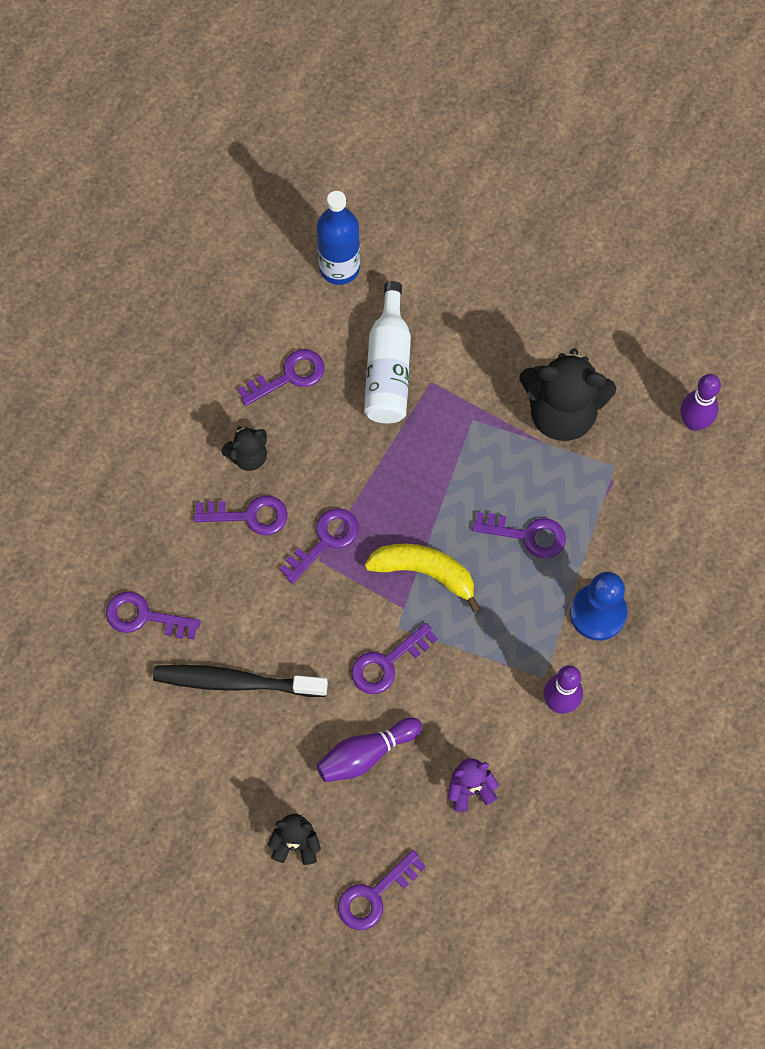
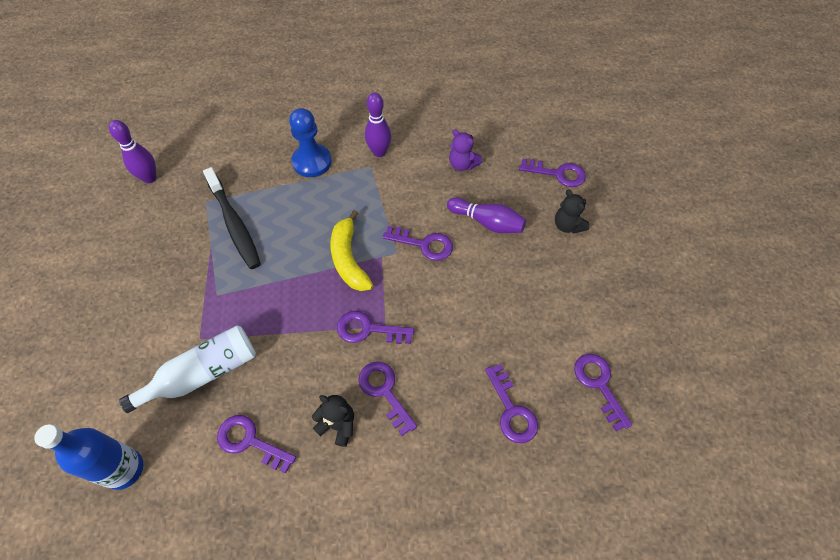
camera: 125 degrees left, 10 degrees down
(235, 682) = (505, 320): black toothbrush -> black toothbrush (234, 224)
(527, 535) = (284, 220): purple key -> purple key (599, 385)
(562, 412) = (181, 247): black teddy bear -> none

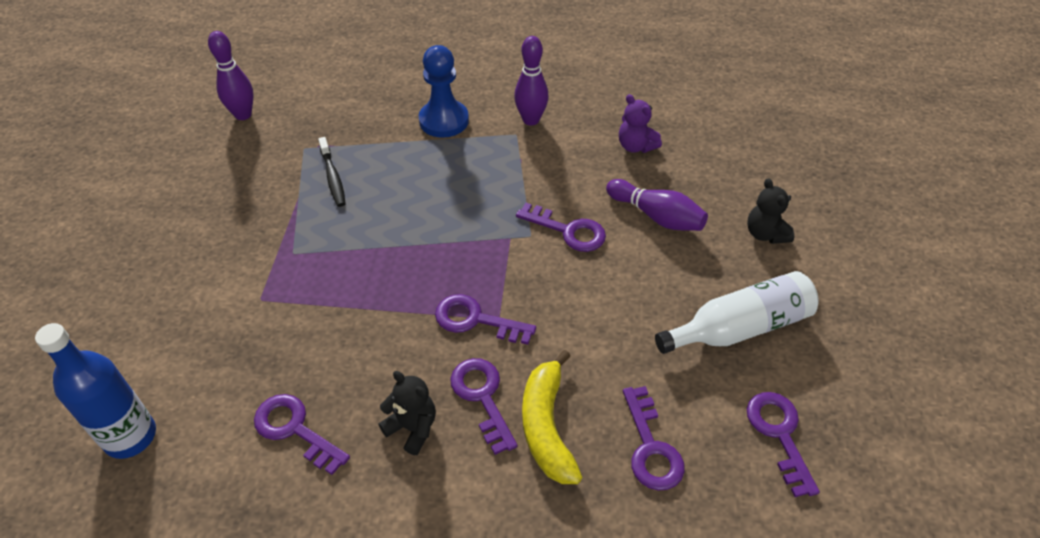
camera: 10 degrees right, 10 degrees down
(203, 373) = (254, 340): white bottle -> white bottle (739, 327)
(234, 224) = (333, 177): black toothbrush -> black toothbrush, size x0.58
(348, 259) = (467, 235): yellow banana -> yellow banana (547, 426)
(557, 174) = (761, 172): purple key -> none

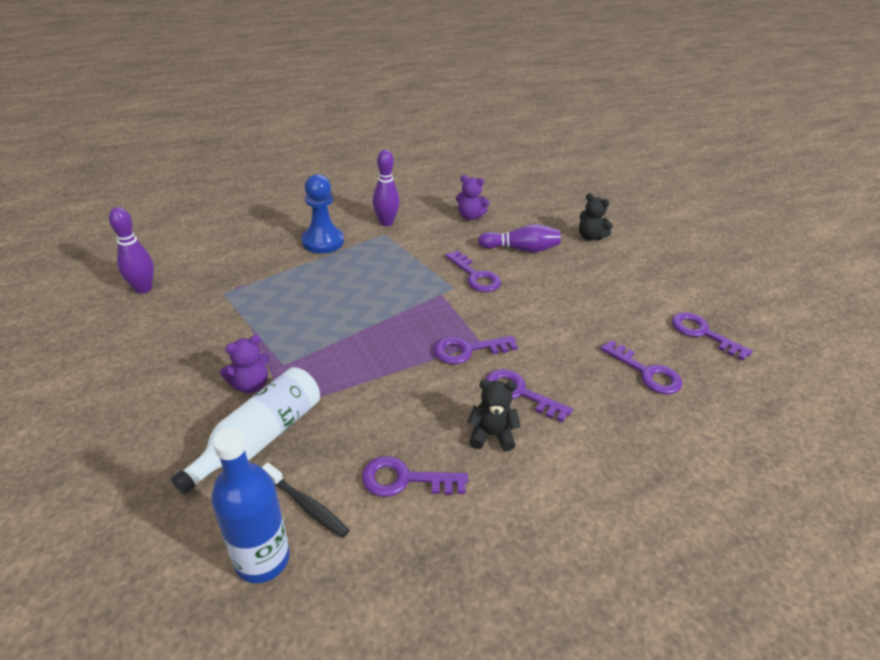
camera: 35 degrees left, 10 degrees down
(250, 261) = (251, 385): none -> purple teddy bear
(333, 177) = (268, 304): black toothbrush -> black toothbrush (306, 505)
(547, 426) = (576, 390): yellow banana -> none
(568, 231) = (475, 276): purple key -> purple key turned 60 degrees clockwise
(739, 327) = (626, 289): white bottle -> white bottle (260, 438)

